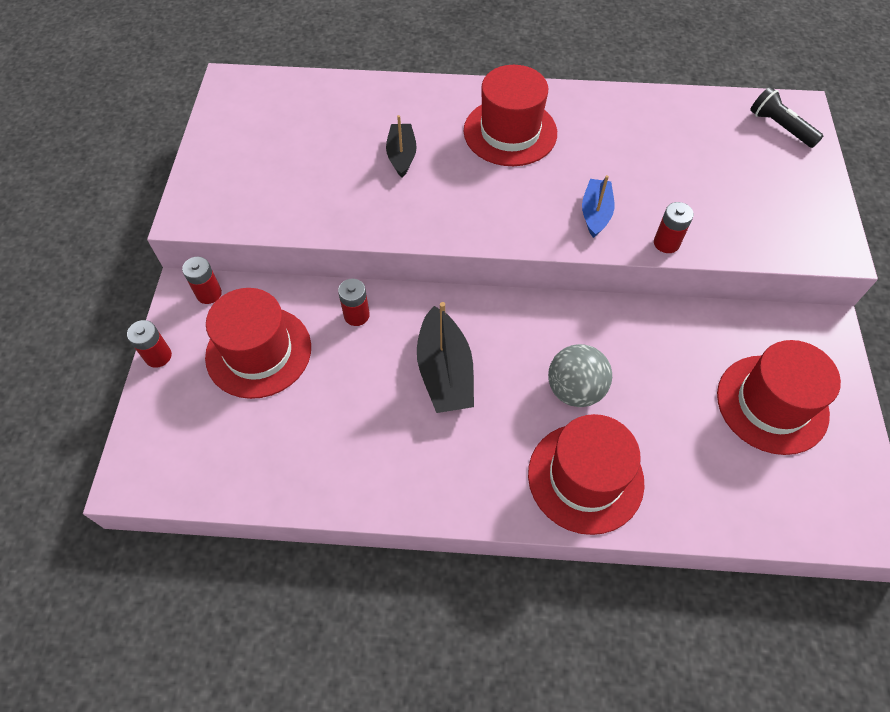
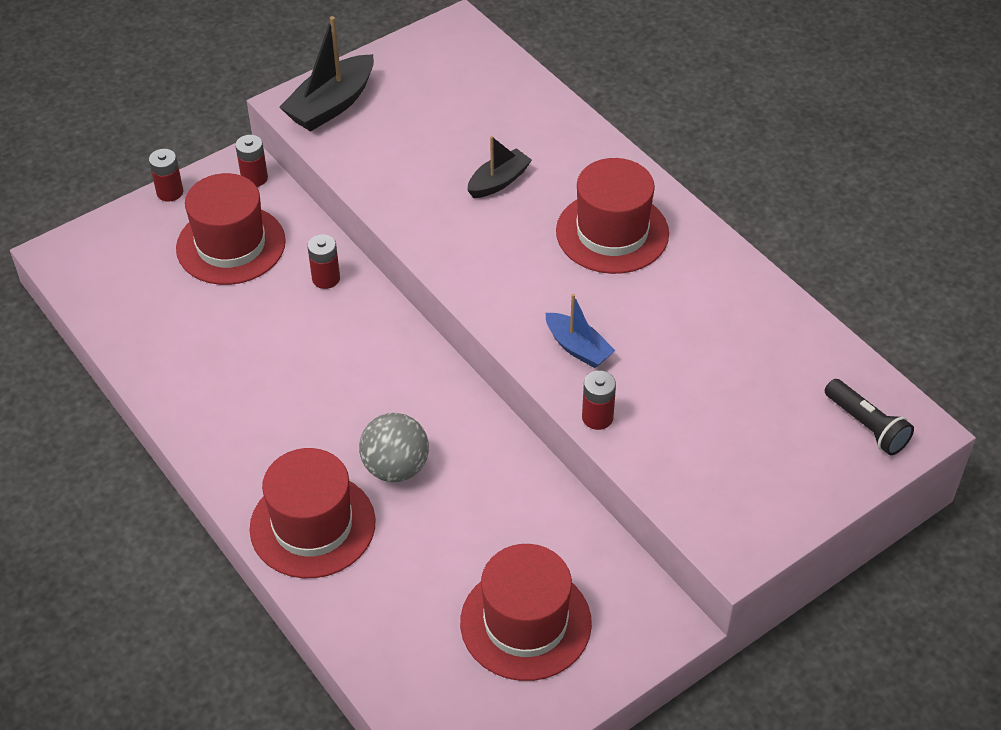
camera: 50 degrees right, 10 degrees down
(445, 372) = (326, 370): black boat -> black boat (331, 105)
(595, 213) = (578, 348): blue boat -> blue boat turned 75 degrees clockwise
(780, 127) = (866, 426): black flashlight -> black flashlight turned 135 degrees clockwise

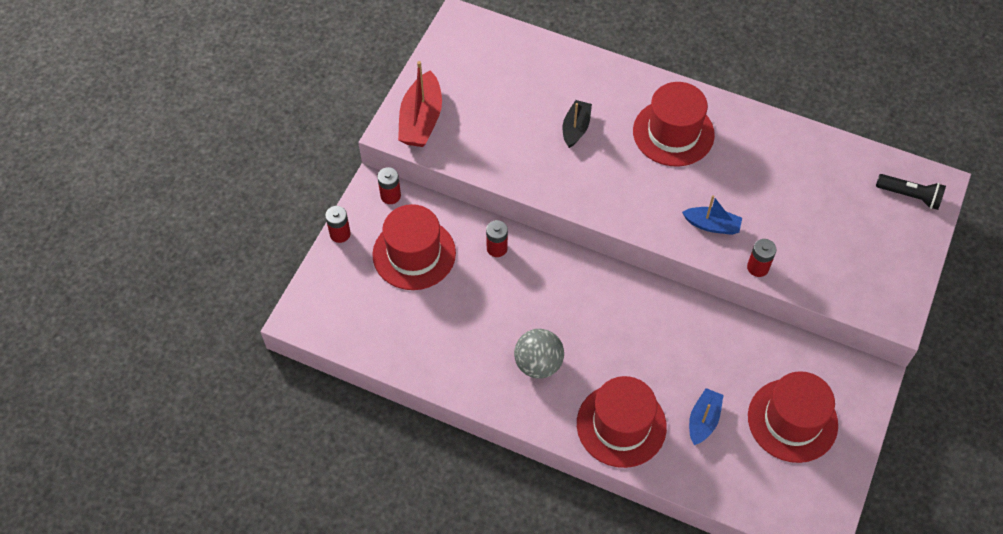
camera: 30 degrees left, 10 degrees up
(331, 105) = (421, 120): black boat -> red boat
(395, 468) = (642, 359): grey ball -> grey ball (538, 364)
(414, 568) = (703, 420): none -> blue boat

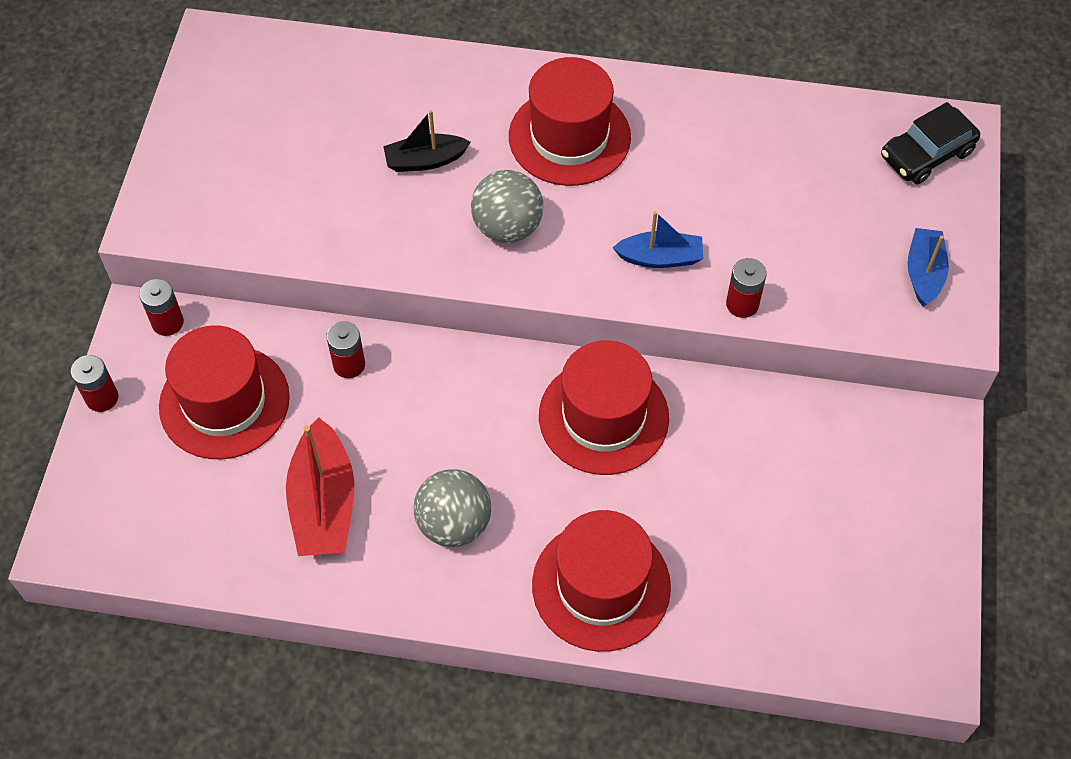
camera: 15 degrees left, 0 degrees up
(421, 120) = (188, 197): red boat -> red boat (323, 503)
(576, 128) = (425, 160): black boat -> black boat turned 105 degrees counterclockwise
(618, 183) = (507, 227): none -> grey ball
(703, 420) = (719, 548): blue boat -> blue boat (924, 273)
(792, 420) = (847, 516): red hat -> red hat (603, 417)
(910, 196) = (926, 154): black flashlight -> black car

